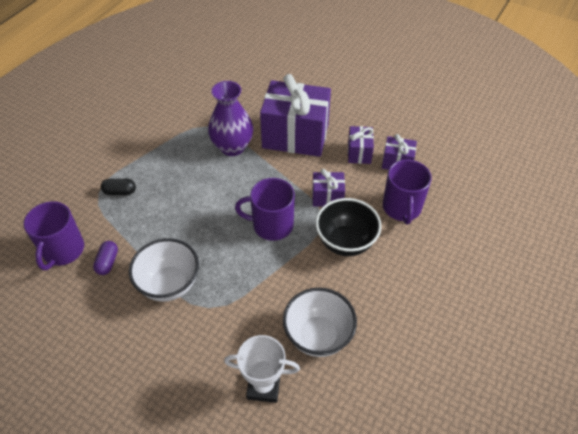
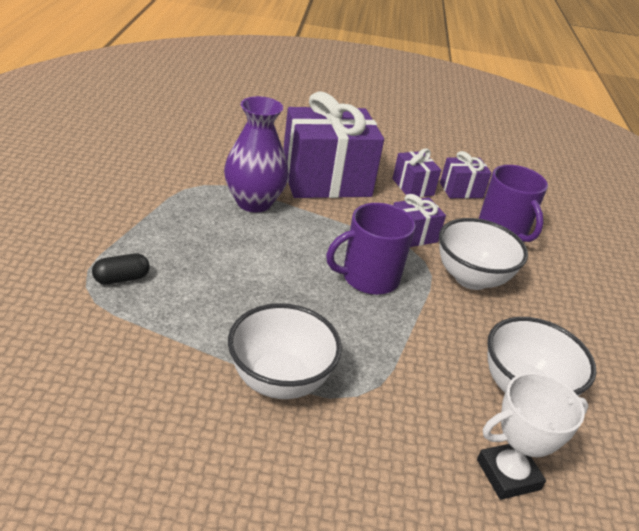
camera: 30 degrees left, 15 degrees down
(63, 250) = (71, 376): purple mug -> none
(107, 262) = (161, 374): purple capsule -> none
(345, 242) = (471, 278): black bowl -> white bowl

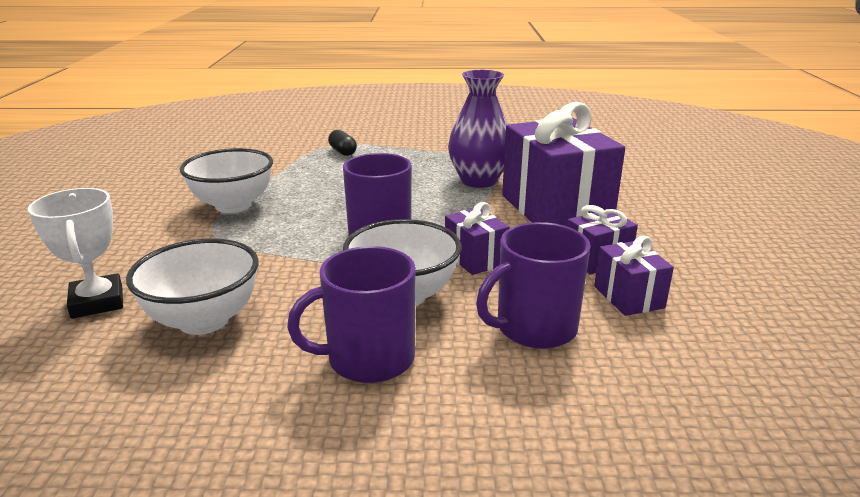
camera: 90 degrees right, 10 degrees down
(551, 304) = (368, 359): none -> purple mug

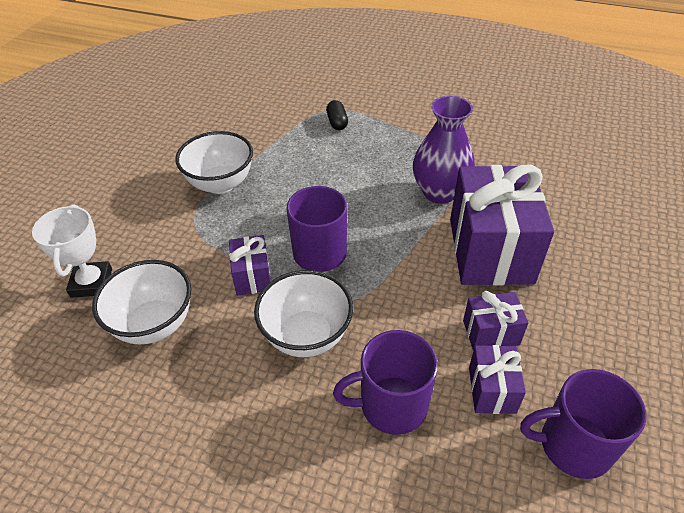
camera: 20 degrees right, 20 degrees up
(368, 359) = (251, 402): purple mug -> purple mug (573, 445)
(475, 259) = (385, 304): purple gift -> purple gift (252, 276)

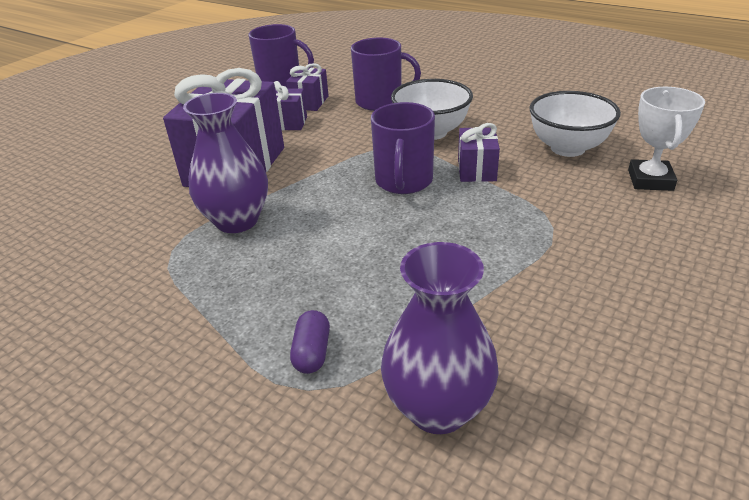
camera: 165 degrees left, 10 degrees down
(220, 184) = (523, 266): white bowl -> none
(269, 111) = (438, 408): none -> purple vase
(337, 122) = (312, 352): black capsule -> purple capsule

